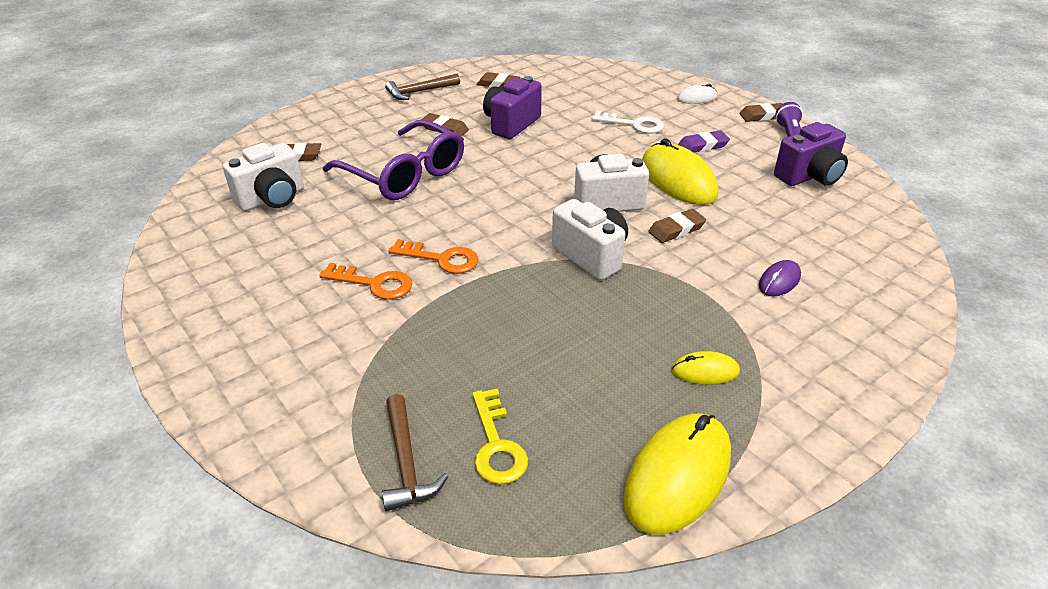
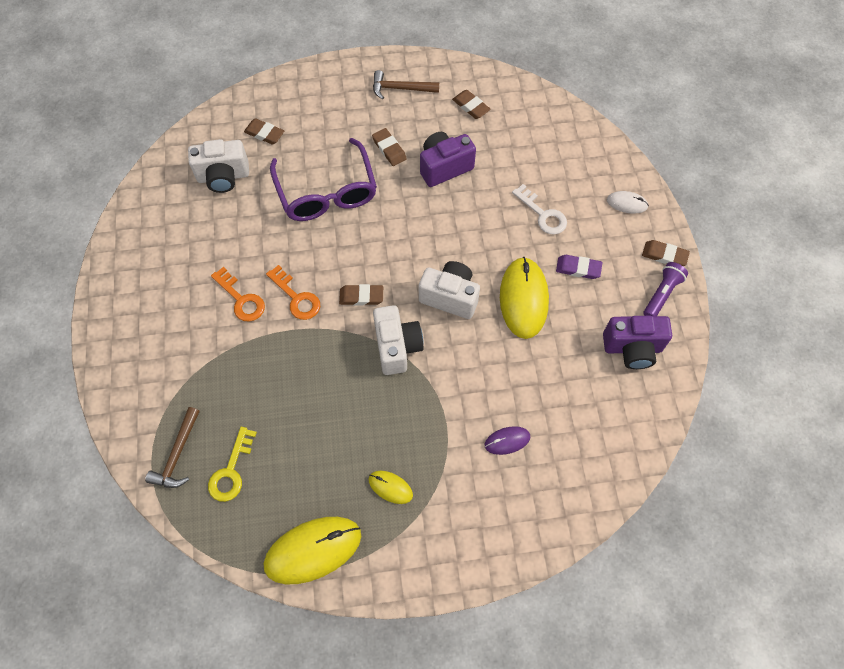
camera: 30 degrees right, 25 degrees up
(676, 229) = (477, 352): brown eraser -> brown eraser (361, 296)

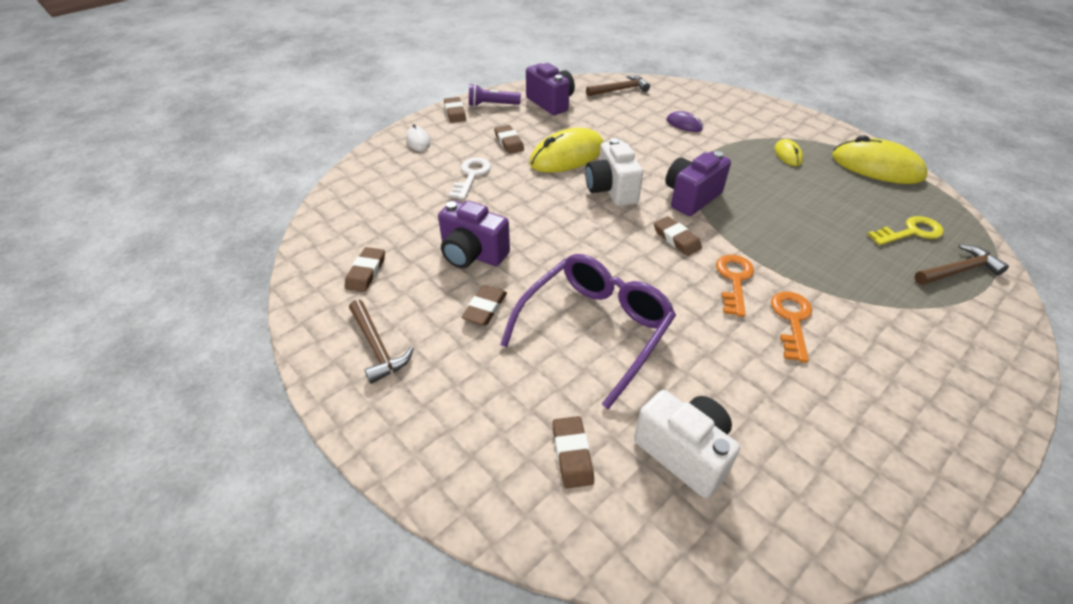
camera: 125 degrees left, 20 degrees down
(397, 347) = (691, 197): white camera -> purple camera
(578, 268) = (509, 142): purple eraser -> brown eraser
(620, 436) = (619, 90): none -> brown hammer

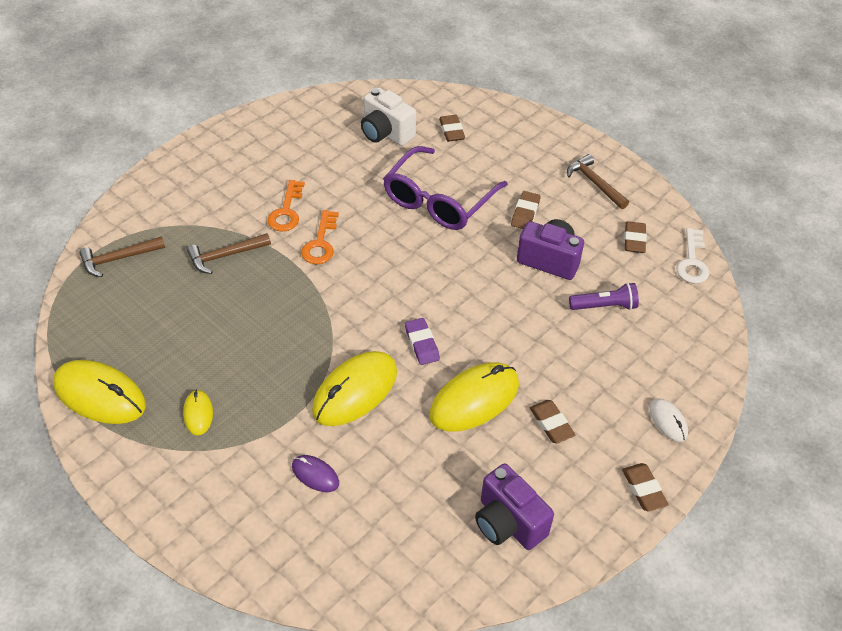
camera: 175 degrees right, 5 degrees up
(471, 176) = (580, 360): white key -> white key (692, 261)
(492, 105) = (595, 513): purple flashlight -> purple flashlight (604, 306)
(611, 190) = (422, 344): white camera -> purple eraser
(619, 90) = (401, 569): brown hammer -> brown hammer (225, 256)
(665, 163) = (355, 391): none -> yellow mouse
(676, 239) = (362, 283): brown eraser -> none
(691, 197) = (336, 336): purple camera -> none
(910, 232) = (130, 299): yellow key -> none

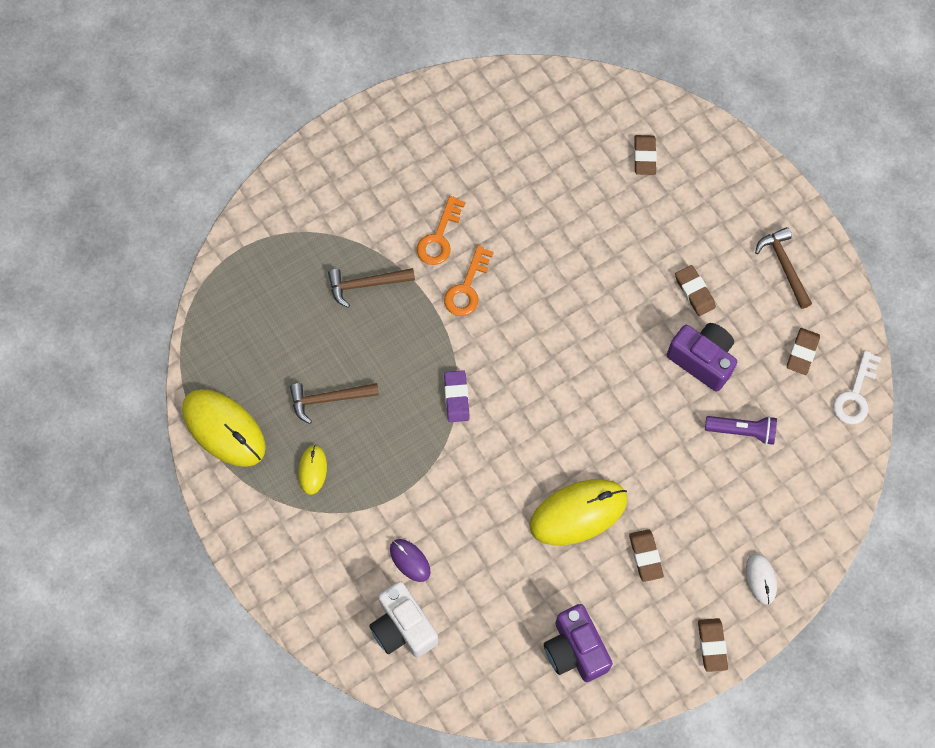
camera: 15 degrees right, 20 degrees up
(119, 259) = (258, 266): brown hammer -> brown hammer (329, 399)
(355, 391) = (465, 478): yellow mouse -> none
(386, 133) = (569, 146): white camera -> white camera (403, 627)
(422, 344) = (542, 437): purple eraser -> purple eraser (456, 397)
(438, 200) = (605, 255): purple glasses -> none
(525, 213) = (694, 292): brown eraser -> brown eraser turned 60 degrees counterclockwise

